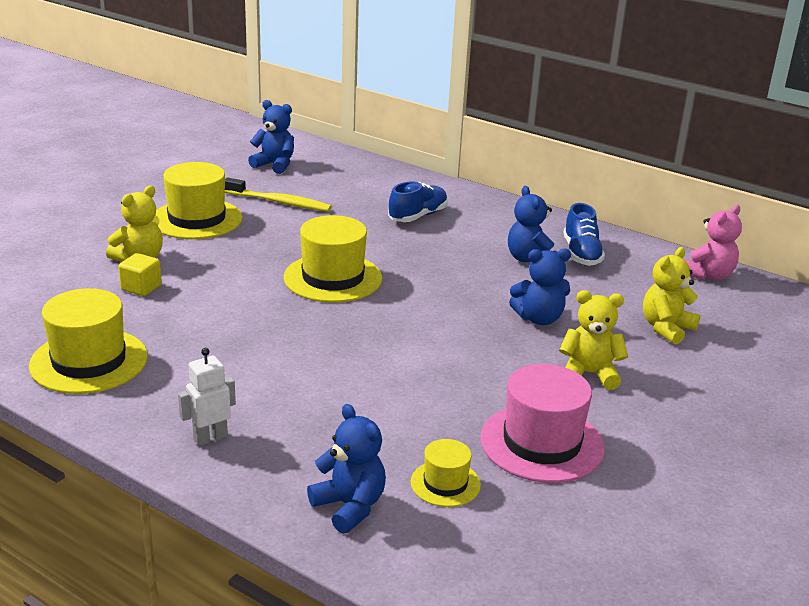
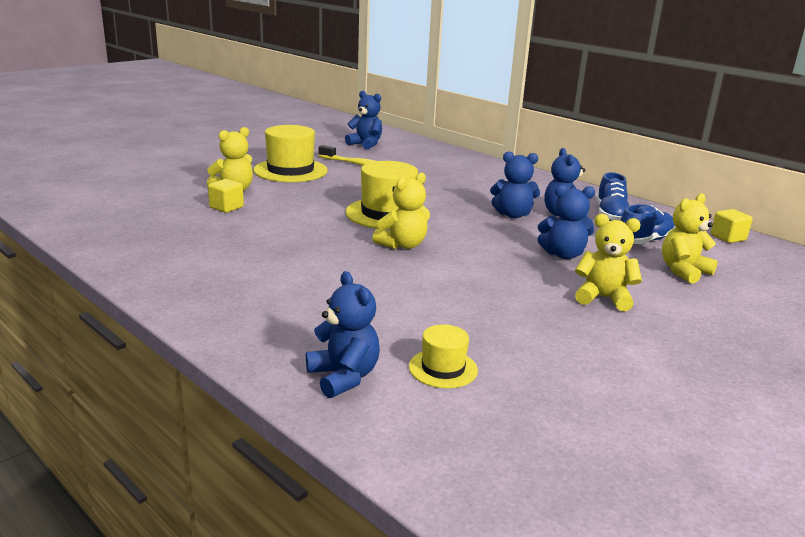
camera: 10 degrees right, 5 degrees down
(89, 361) = (159, 250): yellow hat -> none
(210, 438) = (236, 311): white robot -> none
(362, 323) = (402, 245): none -> yellow teddy bear
(418, 216) = (472, 181): blue shoe -> blue shoe (644, 241)
(474, 265) = (513, 215): none -> blue teddy bear
(542, 443) = (546, 346): pink hat -> none
(708, 275) = (728, 237): pink teddy bear -> yellow cube

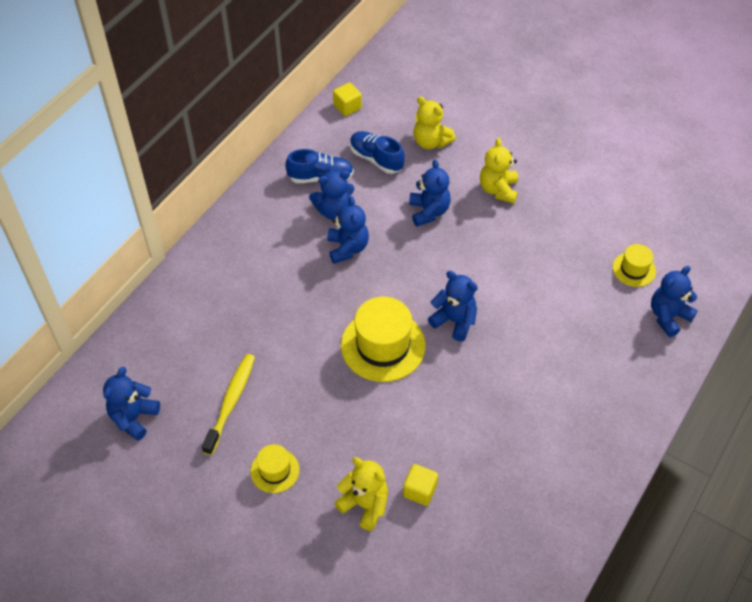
camera: 100 degrees left, 30 degrees up
(290, 170) = (275, 470): yellow hat -> yellow hat, size x0.53
(402, 245) = (454, 321): yellow teddy bear -> blue teddy bear

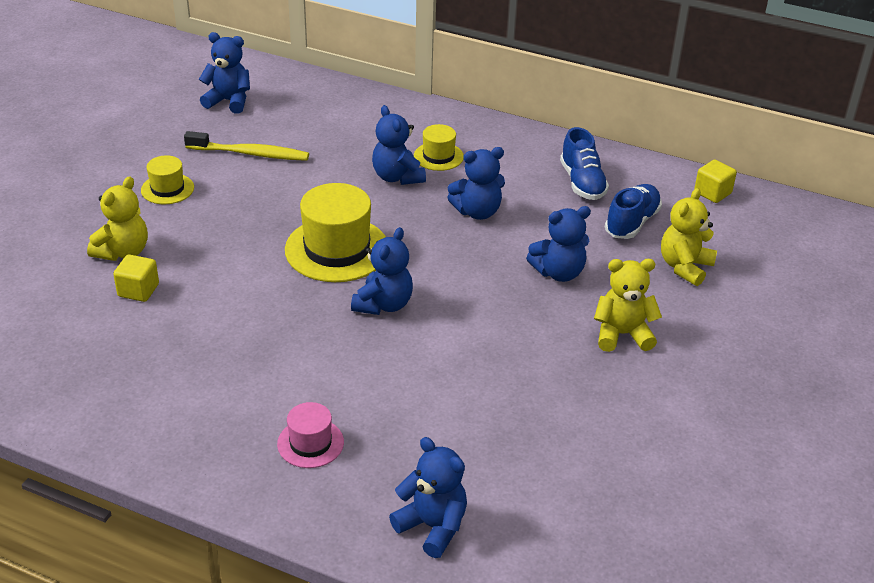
camera: 80 degrees right, 15 degrees down
(334, 211) = (532, 197): blue teddy bear -> blue teddy bear (397, 177)
(597, 377) = (310, 443): none -> pink hat
(634, 269) = (516, 485): yellow hat -> yellow hat (438, 156)

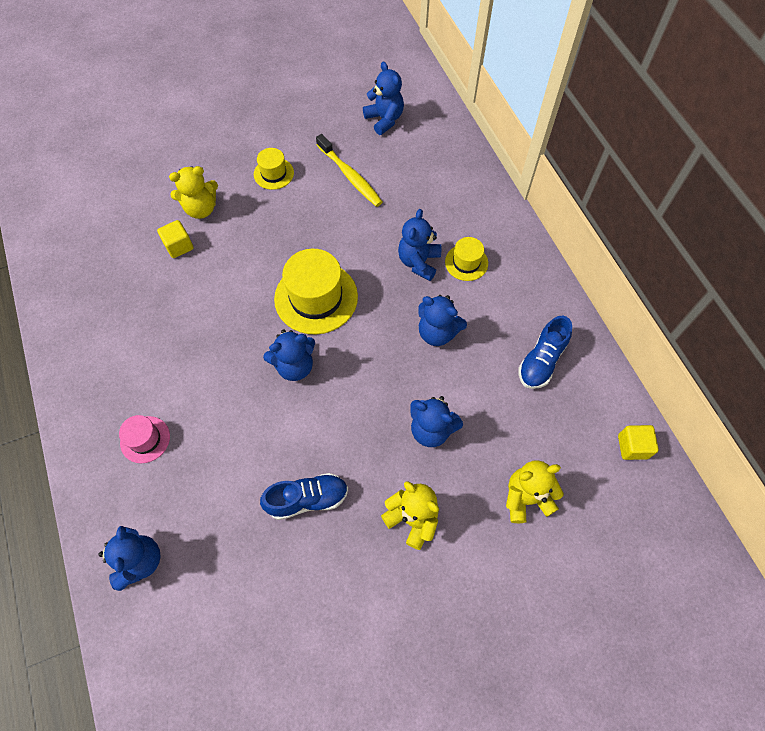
camera: 45 degrees right, 25 degrees up
(632, 223) = (535, 426): blue shoe -> blue shoe (307, 499)

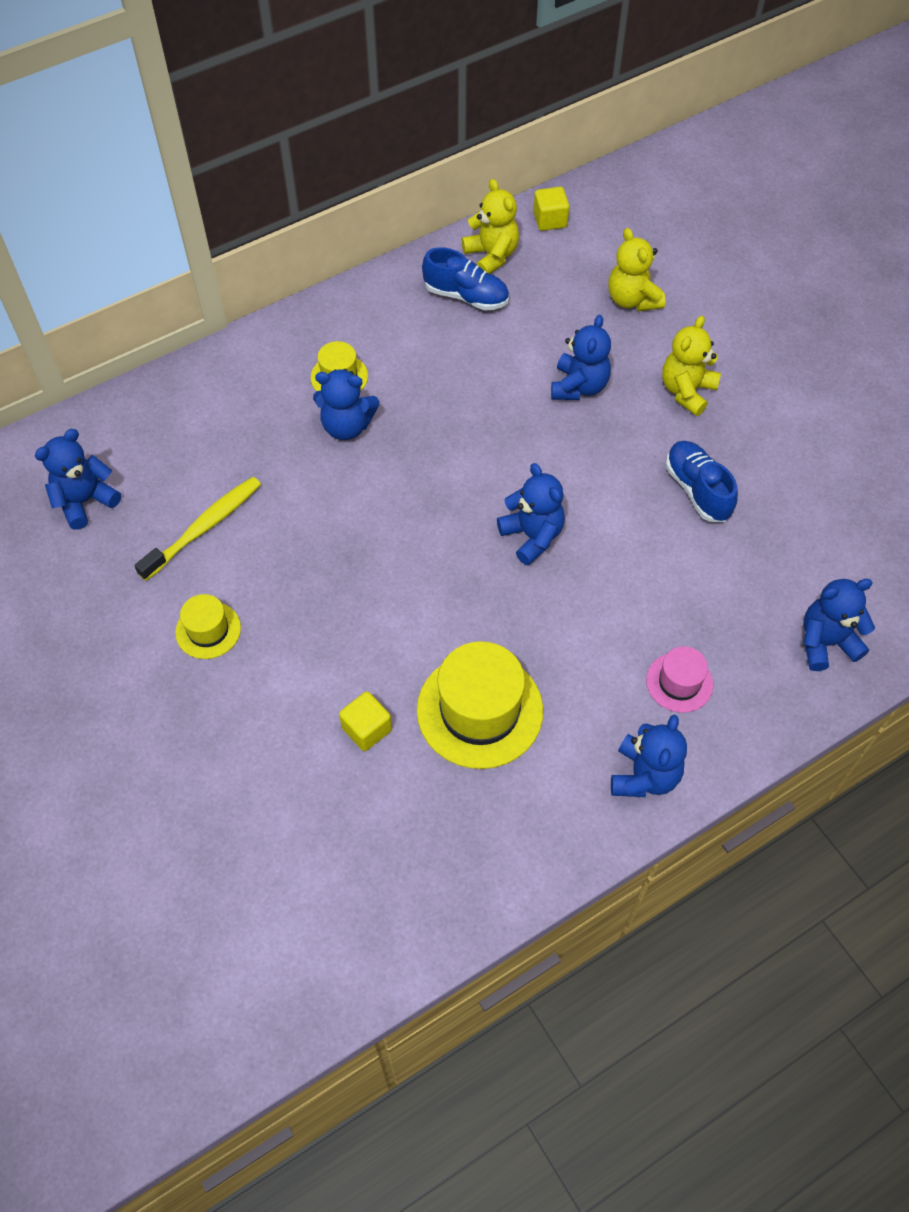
camera: 100 degrees left, 5 degrees down
(201, 209) = (290, 717): yellow teddy bear -> yellow teddy bear (491, 256)
(316, 297) = (424, 532): yellow hat -> yellow hat (480, 710)
(437, 332) = (449, 395): blue teddy bear -> blue teddy bear (644, 776)

